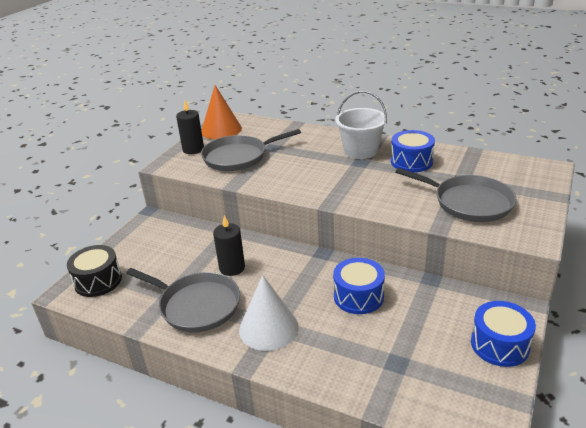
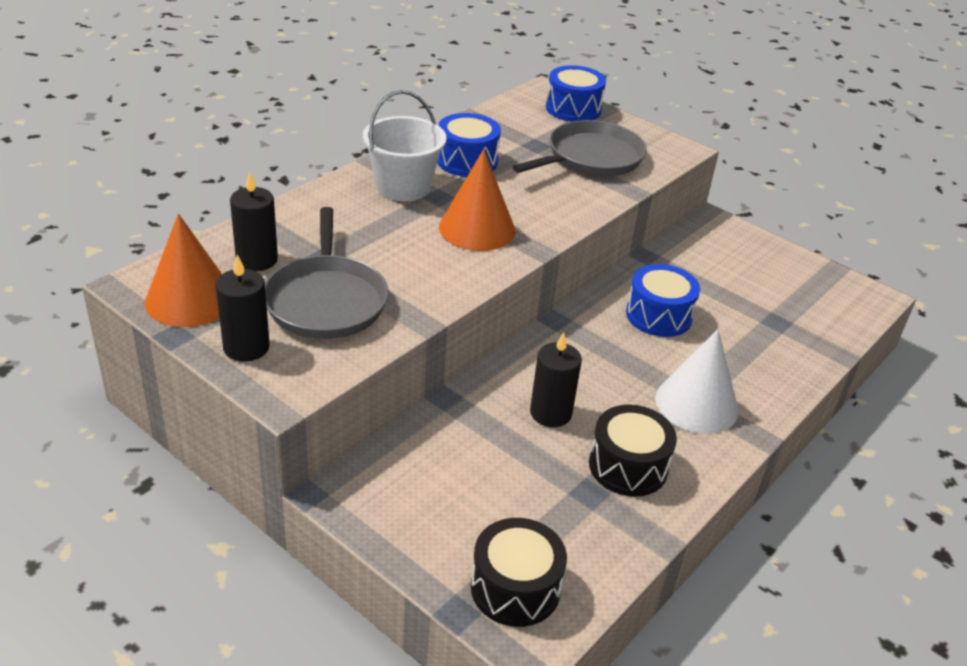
camera: 80 degrees left, 5 degrees up
(196, 305) = (628, 466): grey pan -> black drum
(260, 134) = (257, 260): none -> black candle
(336, 180) = (477, 228): none -> orange cone
(499, 345) = (762, 251): blue drum -> blue drum (573, 109)

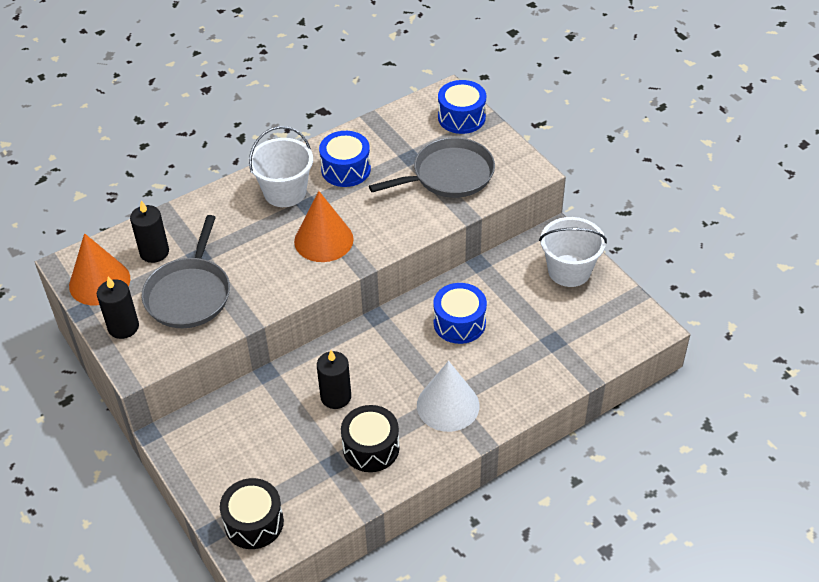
camera: 20 degrees right, 10 degrees up
(749, 253) = (569, 271): none -> white bucket

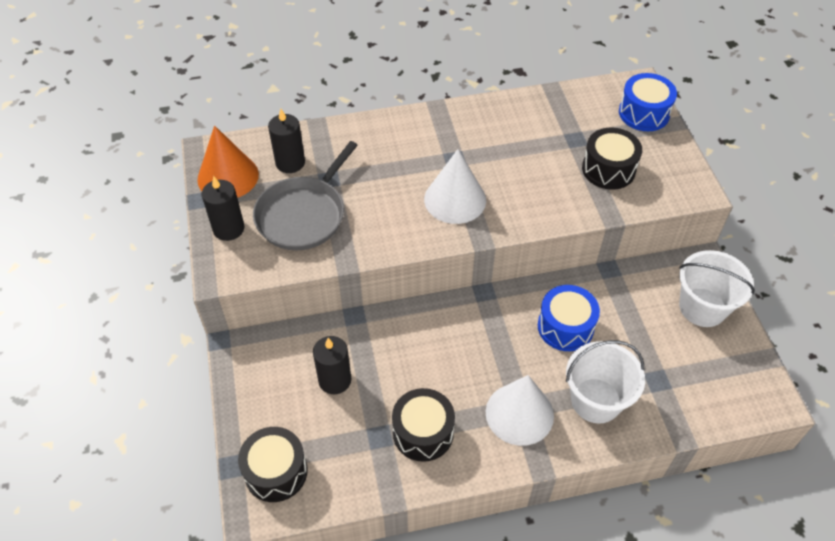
camera: 20 degrees right, 5 degrees up
(285, 192) = (437, 139): white bucket -> white bucket (596, 400)
(323, 240) = (455, 199): orange cone -> white cone
(336, 397) = (410, 364): black candle -> black candle (335, 380)
(346, 169) = (506, 133): blue drum -> none
(449, 175) = (608, 169): grey pan -> black drum

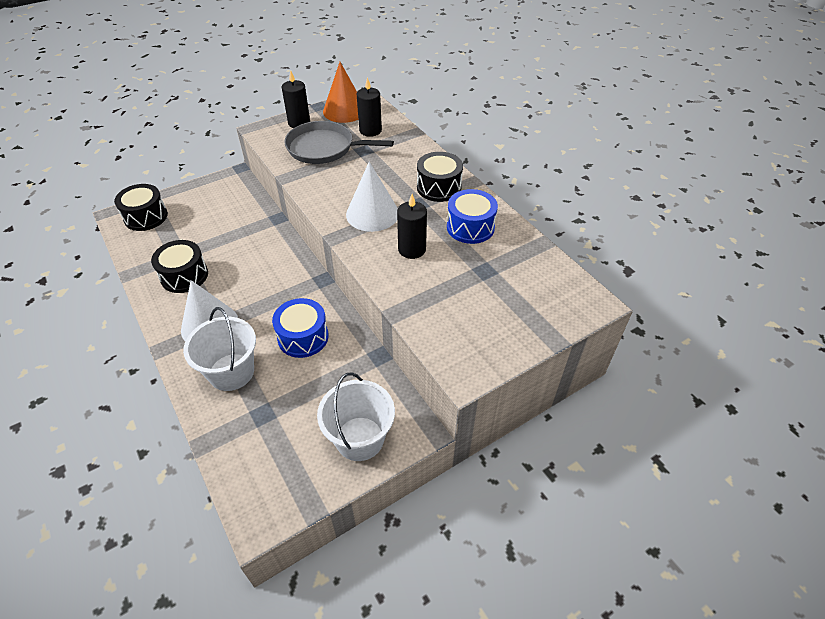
camera: 70 degrees right, 5 degrees down
(335, 380) = (220, 223): black candle -> black candle (412, 249)
(608, 169) = (458, 300): black drum -> black drum (439, 187)
(644, 113) = (553, 313): blue drum -> blue drum (470, 227)

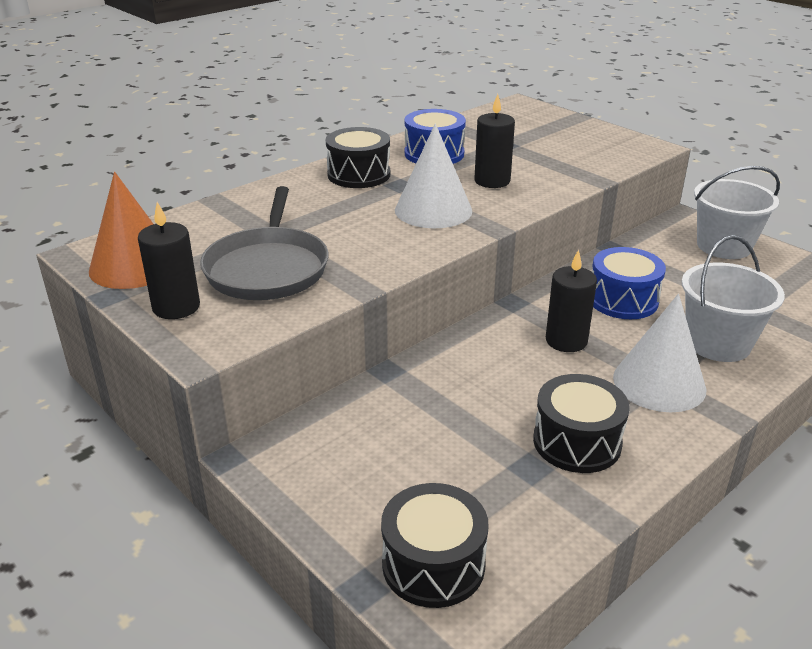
camera: 100 degrees left, 15 degrees down
(370, 130) = (209, 234): black candle -> black candle (566, 341)

